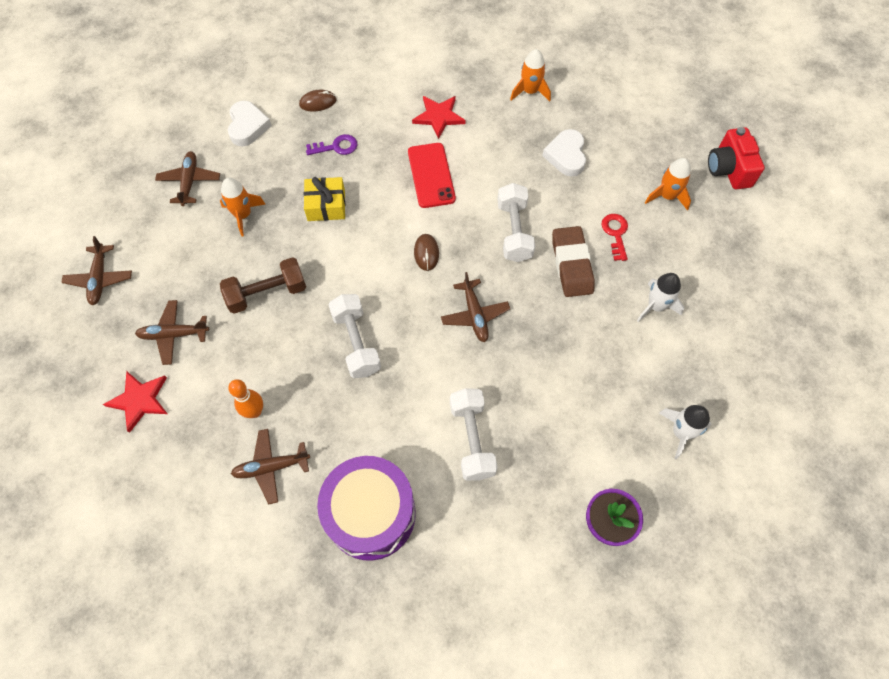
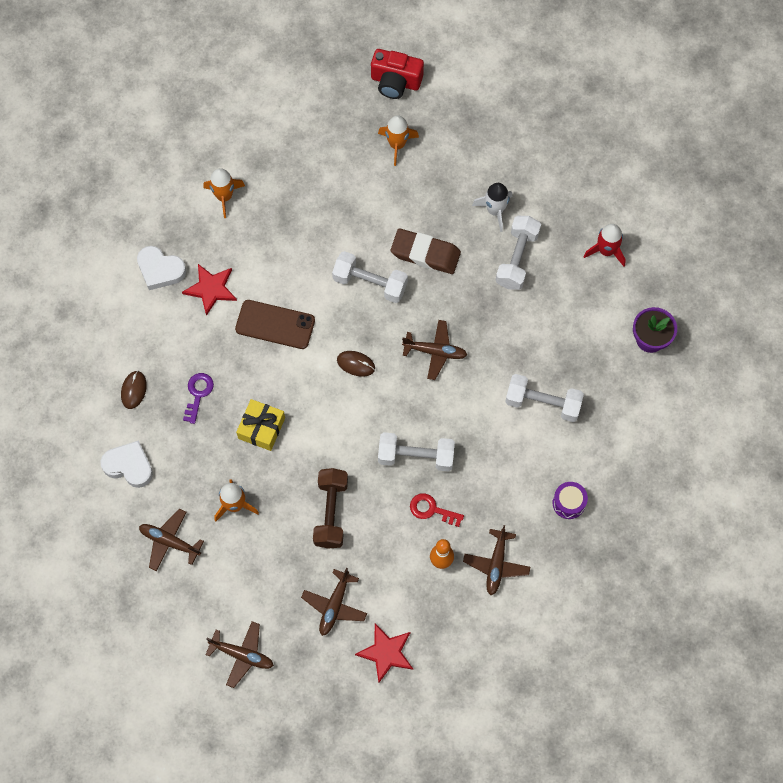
camera: 65 degrees left, 5 degrees up
(371, 514) = (568, 503): purple drum -> purple drum, size x0.44
(431, 175) = (275, 324): red phone -> brown phone
(566, 156) = (313, 202): white heart -> white heart (160, 270)
(615, 233) = (413, 204): red key -> red key (431, 510)
(617, 348) = (517, 259): none -> white dumbbell
(680, 432) = (606, 251): white rocket -> red rocket

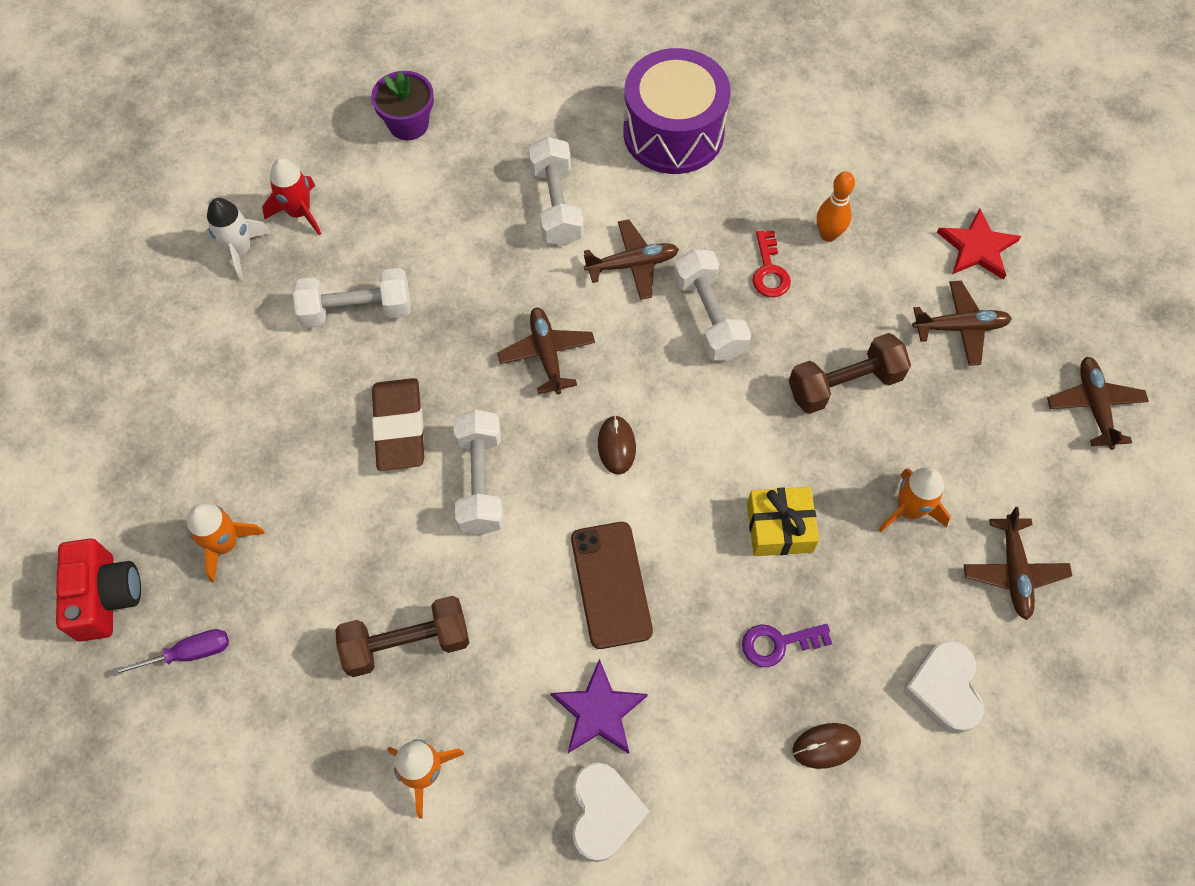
camera: 115 degrees left, 5 degrees down
(211, 289) = (598, 711): red star -> purple star
(295, 212) = (407, 643): none -> brown dumbbell
(343, 111) = (190, 653): none -> purple screwdriver
(495, 210) = (290, 366): white rocket -> white rocket (240, 250)
(496, 564) = (795, 177): brown plane -> brown plane (632, 264)
(568, 503) = (673, 133): purple drum -> purple drum, size x2.29

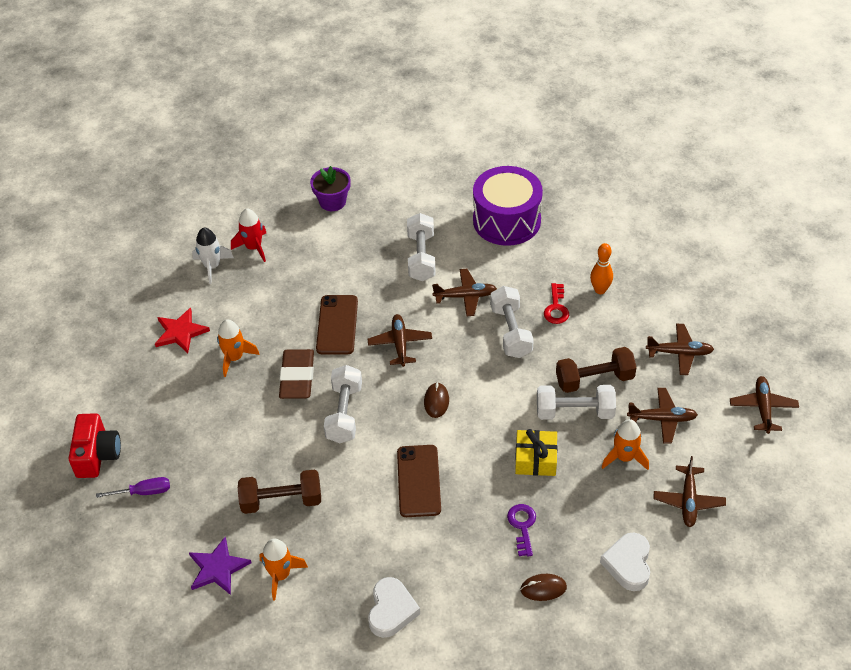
camera: 10 degrees right, 15 degrees down
(225, 544) = (176, 433): orange rocket -> orange rocket (234, 358)
(357, 310) = (281, 307): white dumbbell -> white dumbbell (574, 412)
(446, 332) = (337, 325): none -> brown phone
(598, 711) = (398, 552): purple star -> purple star (218, 568)
(778, 643) = (522, 526): purple key -> purple key turned 90 degrees clockwise
(953, 440) = (662, 419): none -> brown plane
(977, 247) = (701, 306): red star -> red star (180, 332)

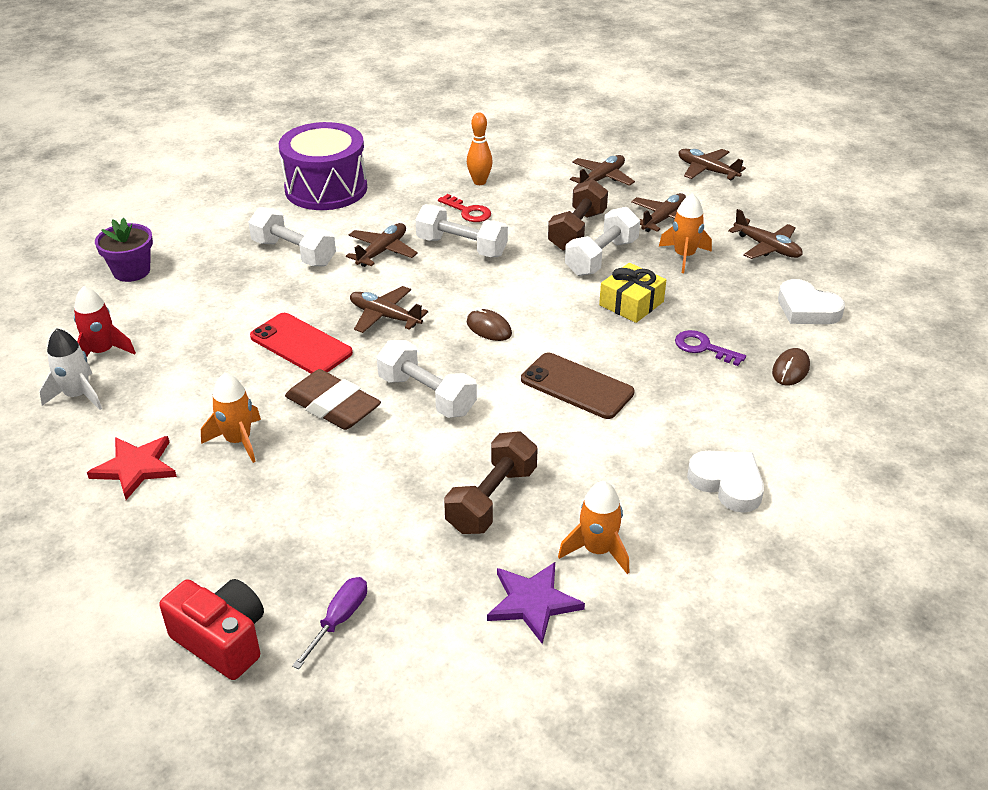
camera: 55 degrees left, 10 degrees down
(337, 325) = (301, 345): brown phone -> red phone

